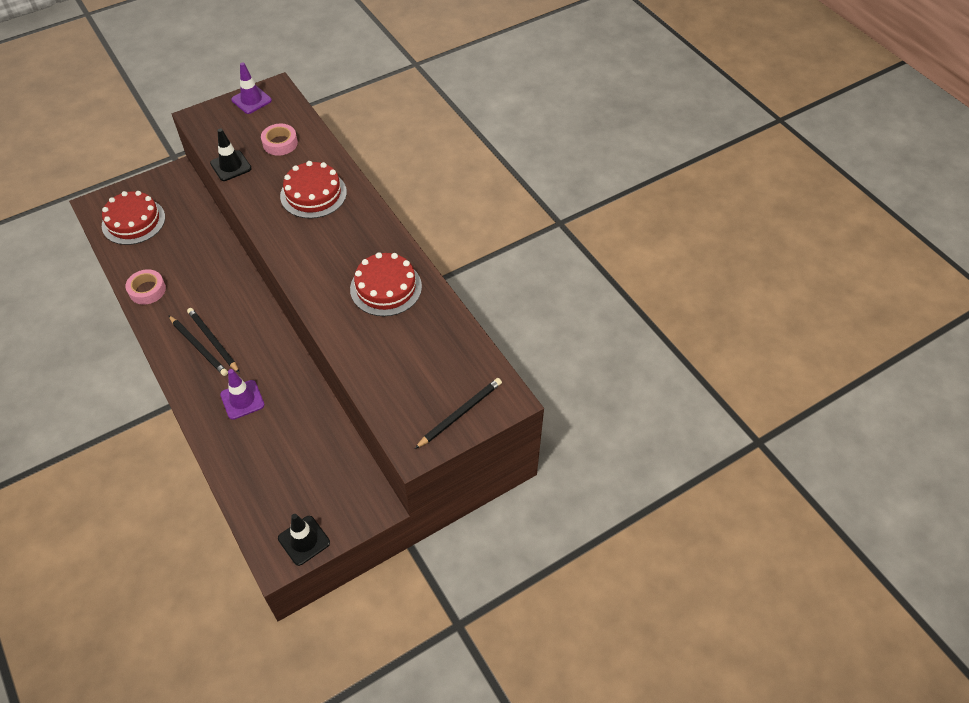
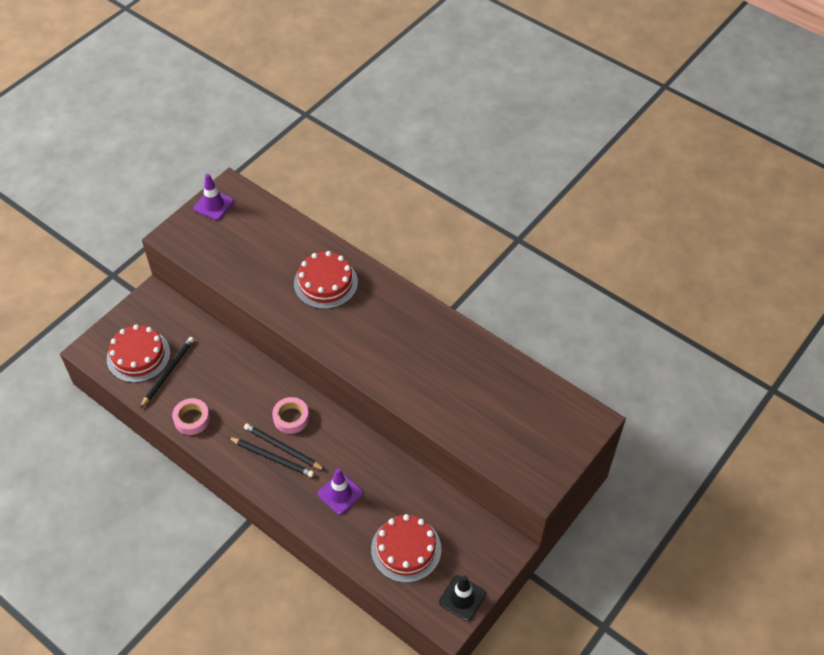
camera: 20 degrees left, 0 degrees up
(231, 166) = (232, 277): black traffic cone -> none
(280, 143) = (266, 241): pink tape -> pink tape (291, 418)
(386, 287) = (439, 352): red cake -> red cake (406, 549)
(460, 413) = (561, 444): black pencil -> black pencil (168, 372)

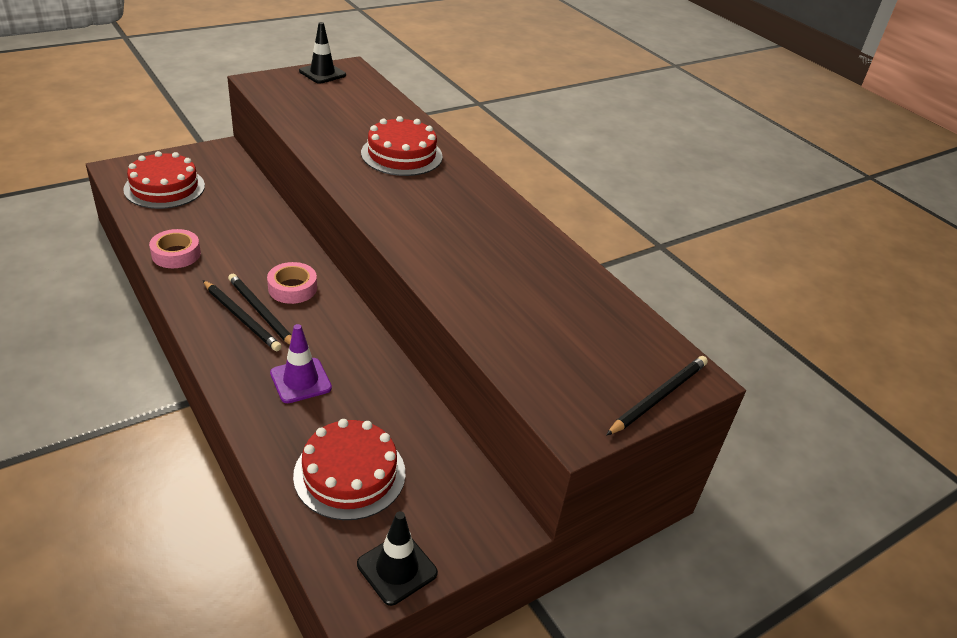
camera: 15 degrees right, 15 degrees down
(168, 372) = (184, 209): black pencil -> black pencil (658, 397)
(213, 205) = (322, 73): purple traffic cone -> black traffic cone

